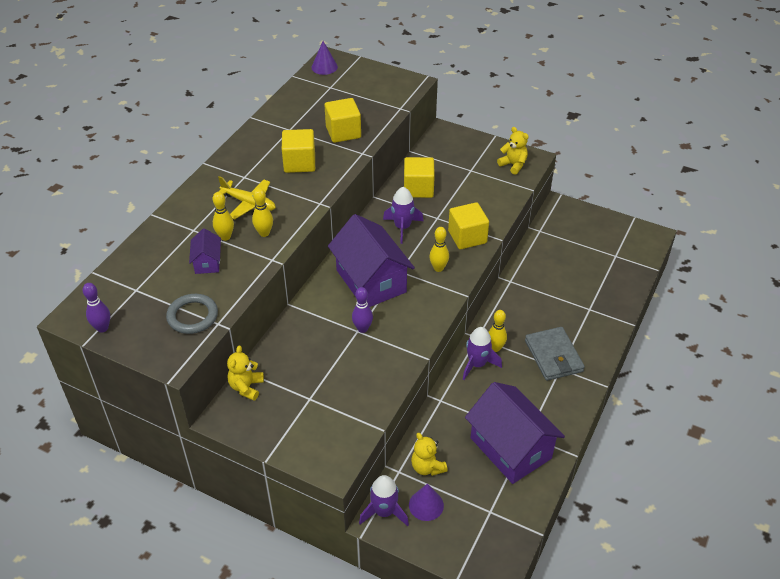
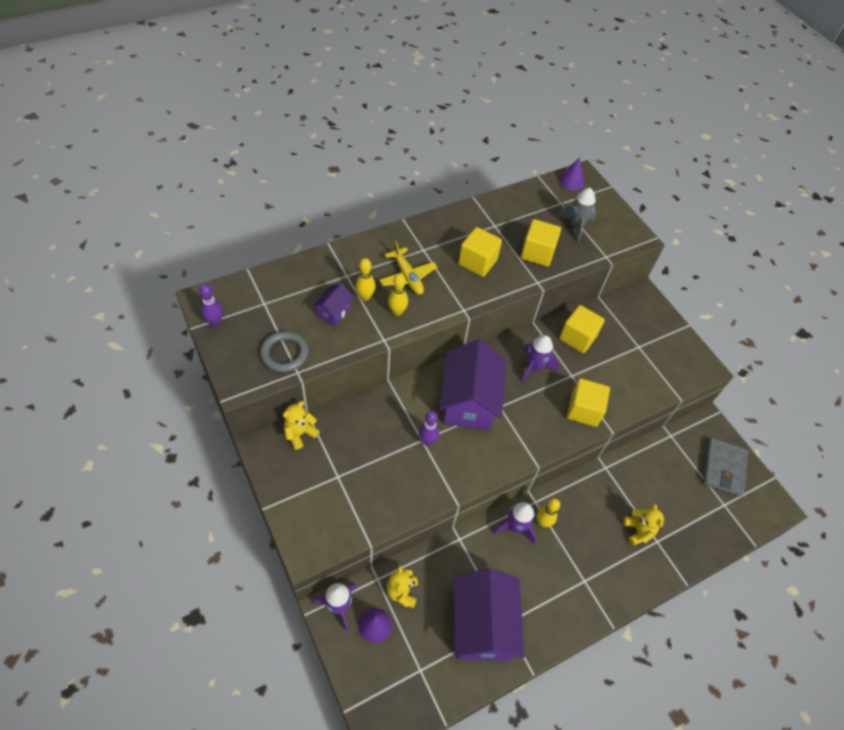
camera: 30 degrees right, 10 degrees up
(357, 97) = (576, 226): none -> grey rocket
(438, 268) = (534, 425): yellow bowling pin -> none
(513, 165) = (682, 364): yellow teddy bear -> yellow teddy bear (638, 531)
(553, 356) = (588, 565): grey wallet -> grey wallet (723, 468)

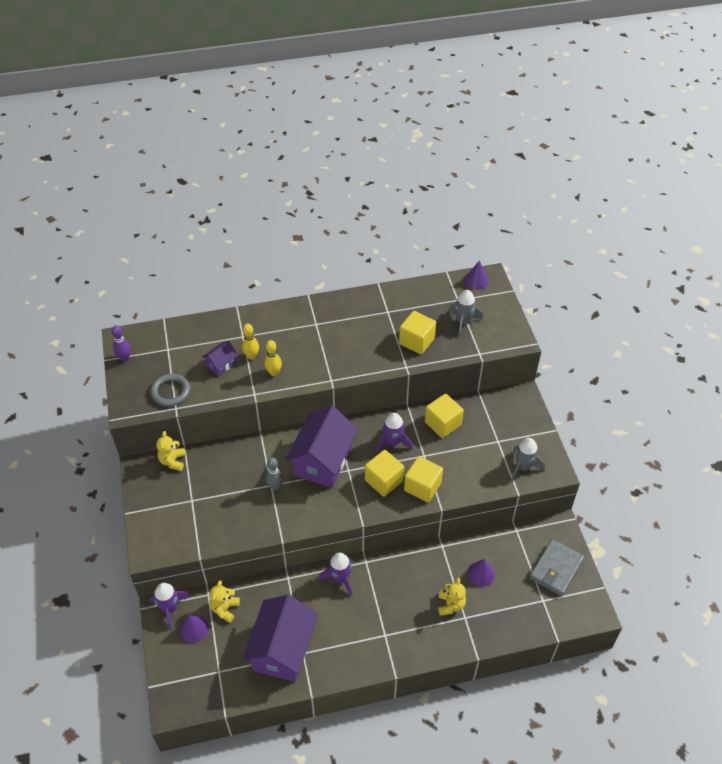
camera: 20 degrees right, 5 degrees down
(300, 433) = (173, 461): yellow teddy bear -> yellow teddy bear turned 60 degrees counterclockwise
(407, 277) = (293, 345): yellow plane -> none
(427, 441) = (275, 486): purple bowling pin -> grey bowling pin
(477, 262) = (359, 341): yellow cube -> yellow cube (384, 480)
(543, 522) = (366, 580): yellow bowling pin -> none
(654, 489) = (481, 574): none -> purple cone
(674, 369) = (523, 467): none -> grey rocket

